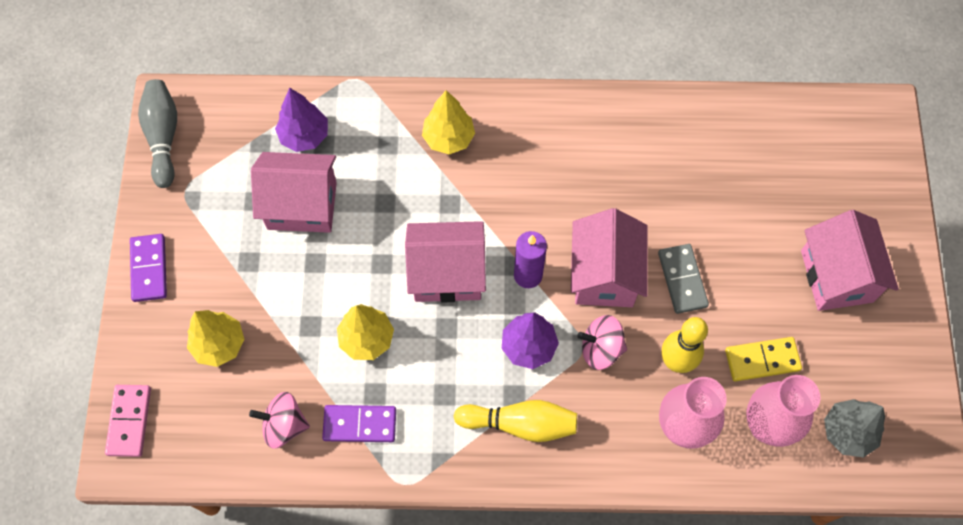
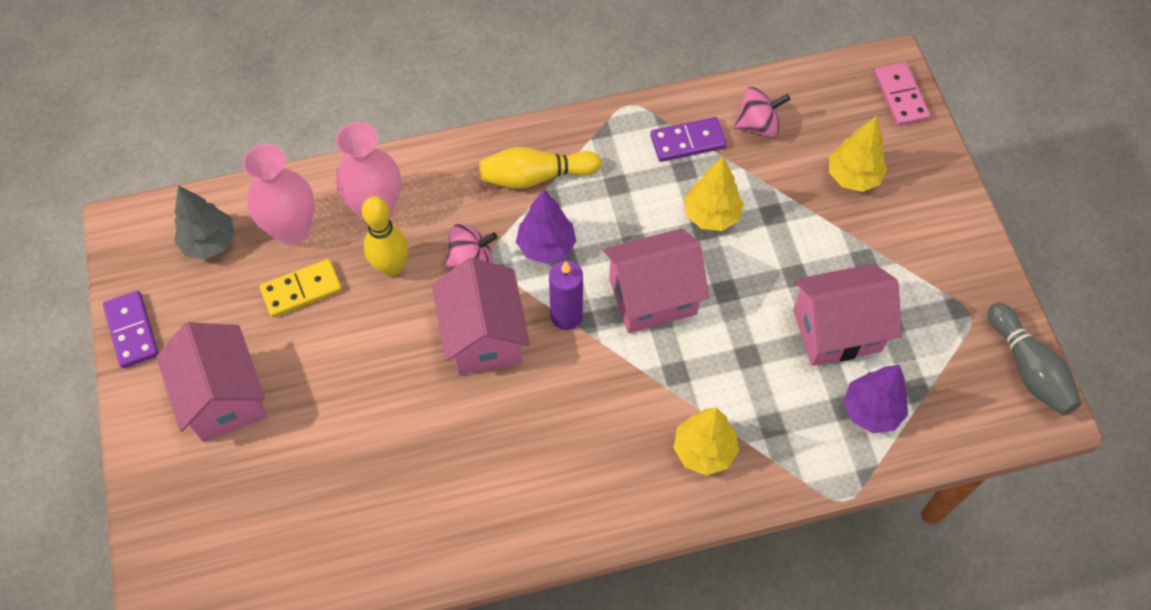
camera: 165 degrees right, 5 degrees down
(149, 269) = (960, 228): purple domino -> purple domino (131, 330)
(682, 280) = (397, 352): grey domino -> none

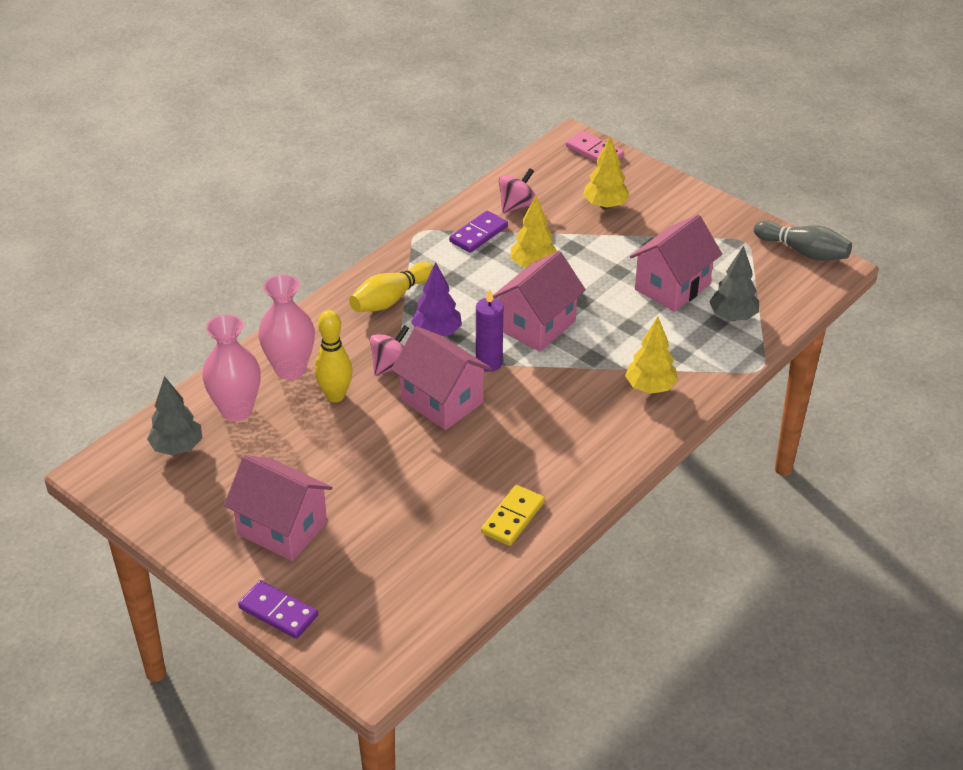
camera: 35 degrees left, 20 degrees down
(131, 330) = (166, 527): purple domino -> purple domino (278, 612)
(301, 290) = (279, 440): yellow domino -> yellow domino (512, 517)
(871, 410) = (733, 316): purple tree -> grey tree

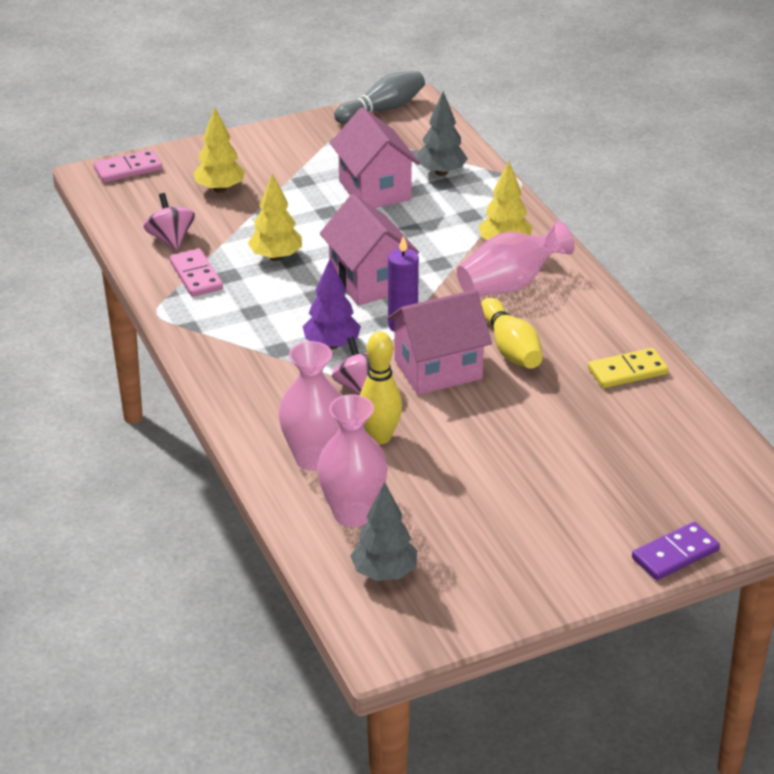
camera: 65 degrees left, 5 degrees down
(282, 528) = (558, 523): pink house -> none
(390, 299) = (253, 360): yellow bowling pin -> yellow bowling pin (510, 348)
(478, 234) = (196, 276): purple domino -> pink domino
(512, 517) = (627, 371): yellow domino -> yellow domino turned 75 degrees counterclockwise
(591, 408) = (509, 285): none -> pink vase

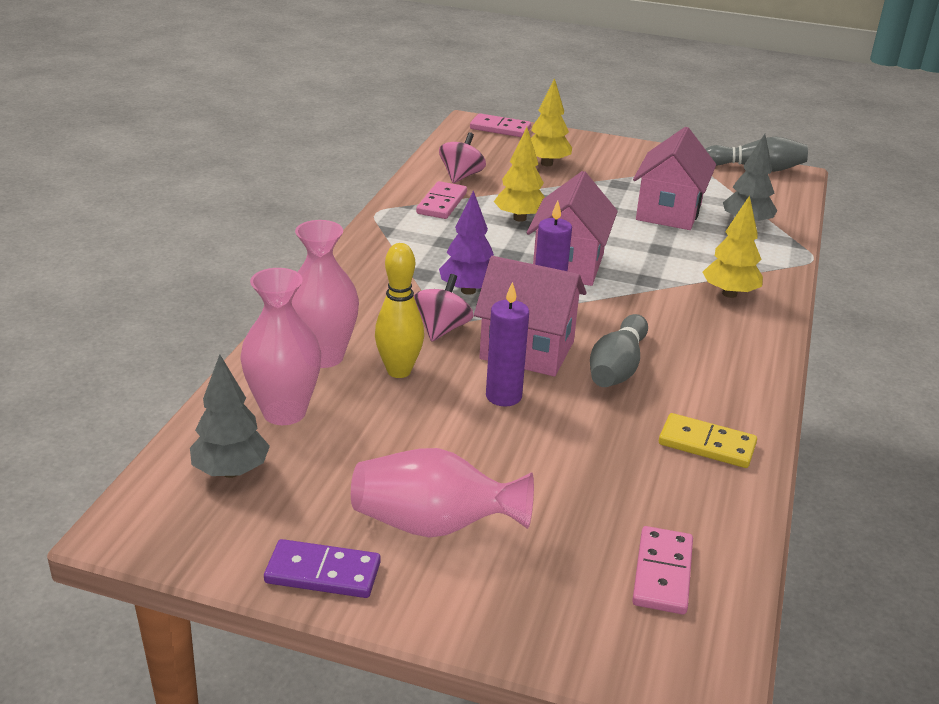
camera: 40 degrees right, 5 degrees down
(471, 413) = (503, 396): none -> purple candle
(509, 285) = (689, 323): pink vase -> pink vase (434, 525)
(510, 348) = (617, 368): yellow bowling pin -> grey bowling pin
(675, 554) = (513, 636): purple domino -> purple domino (323, 573)
(702, 468) = (662, 573): none -> pink domino

